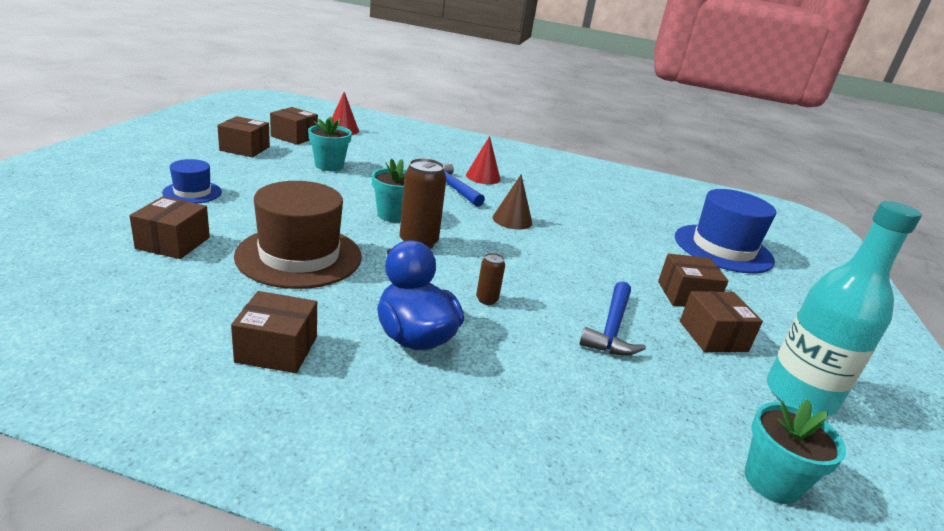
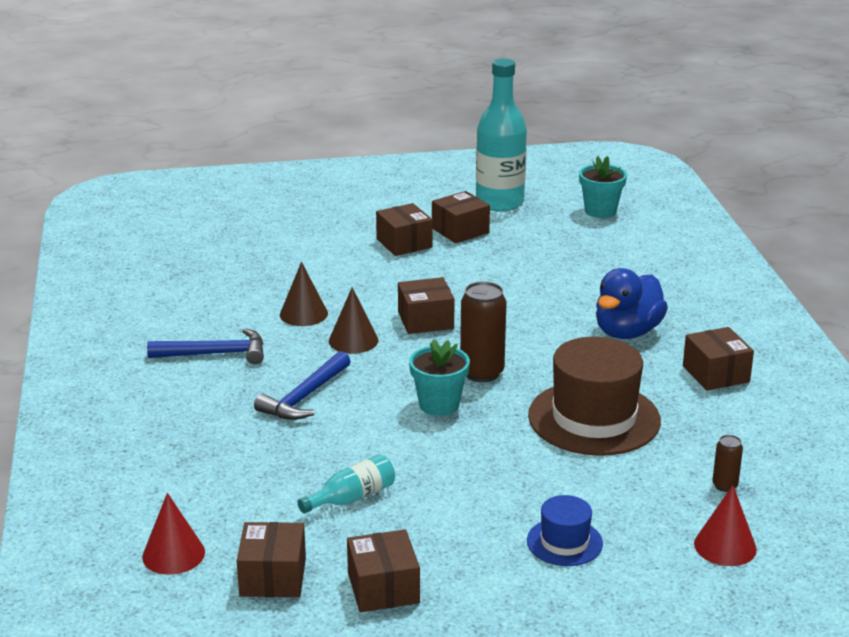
camera: 110 degrees left, 0 degrees up
(173, 243) = (668, 488): brown box -> brown box (425, 320)
(329, 165) = (352, 498): turquoise flower pot -> turquoise bottle
(483, 177) = (237, 386): red cone -> red cone (725, 546)
(487, 300) = (536, 318): brown can -> brown can (724, 486)
(566, 218) = (303, 314): none -> brown cone
(612, 328) = (504, 266): blue hammer -> blue hammer (215, 354)
(723, 248) = (271, 232): blue hat -> none

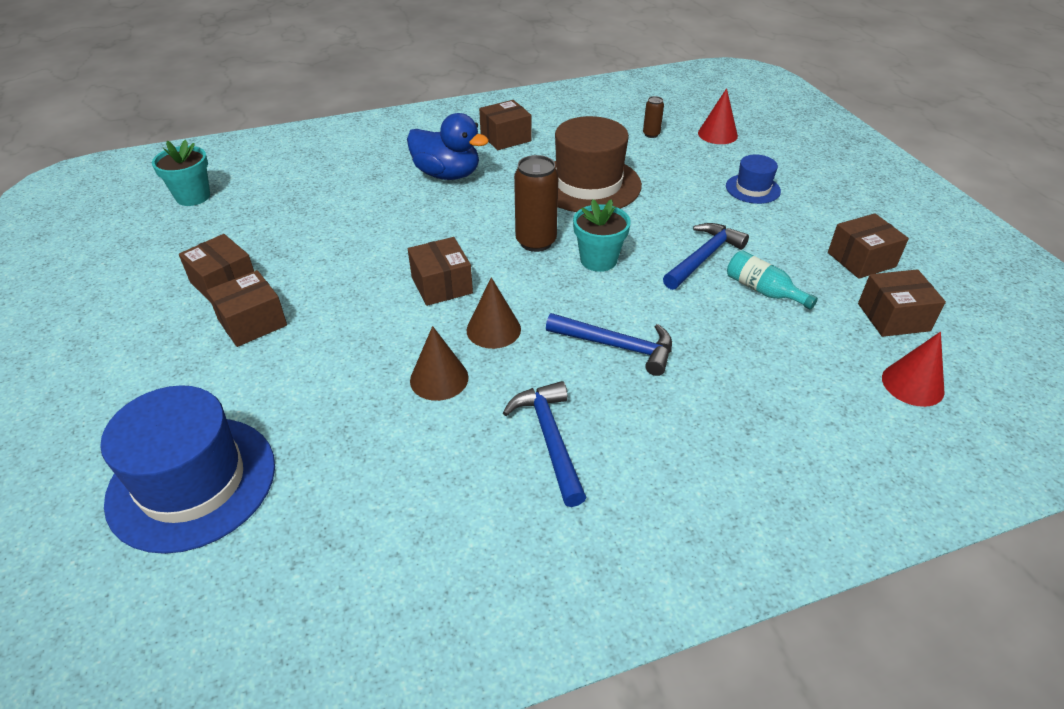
camera: 100 degrees left, 15 degrees up
(250, 232) = (192, 482): none -> blue hat
(423, 471) = (703, 258): none -> blue hammer
(499, 203) = (152, 261): turquoise bottle -> none

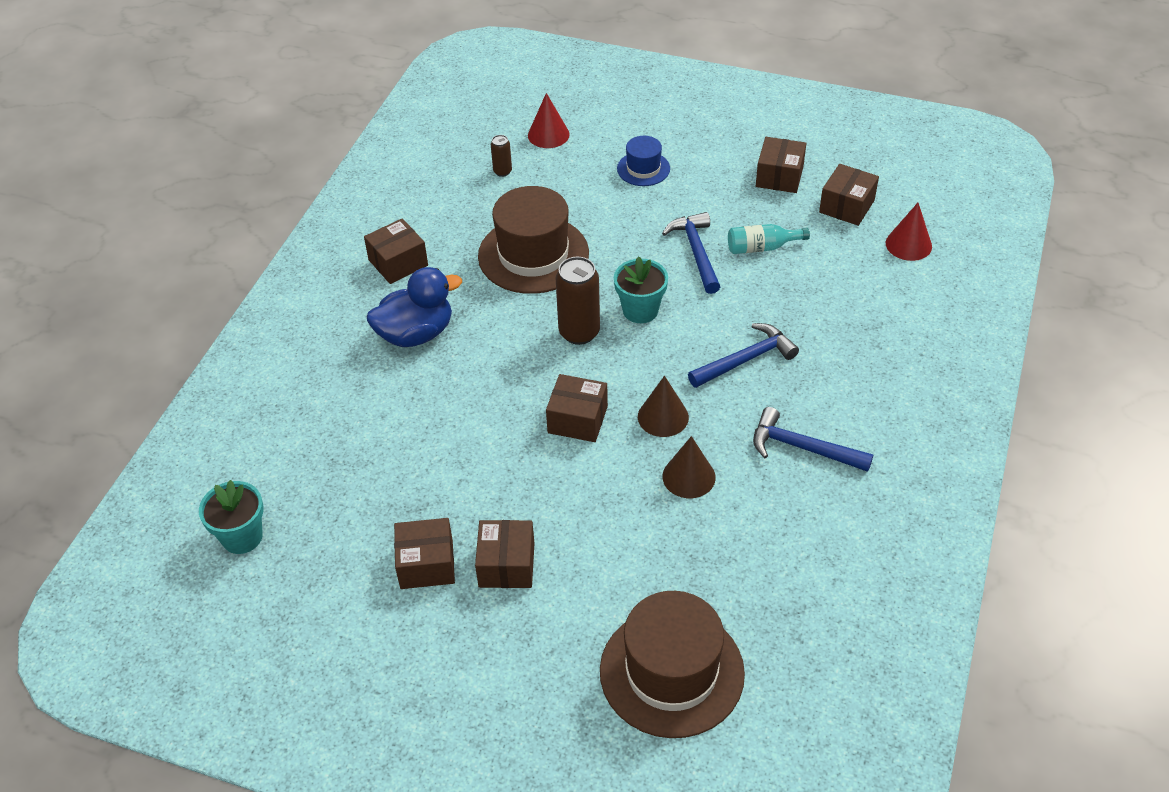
camera: 50 degrees left, 5 degrees up
(192, 482) = (671, 672): blue hat -> brown hat
(505, 137) = (398, 263): brown box -> brown box turned 45 degrees clockwise

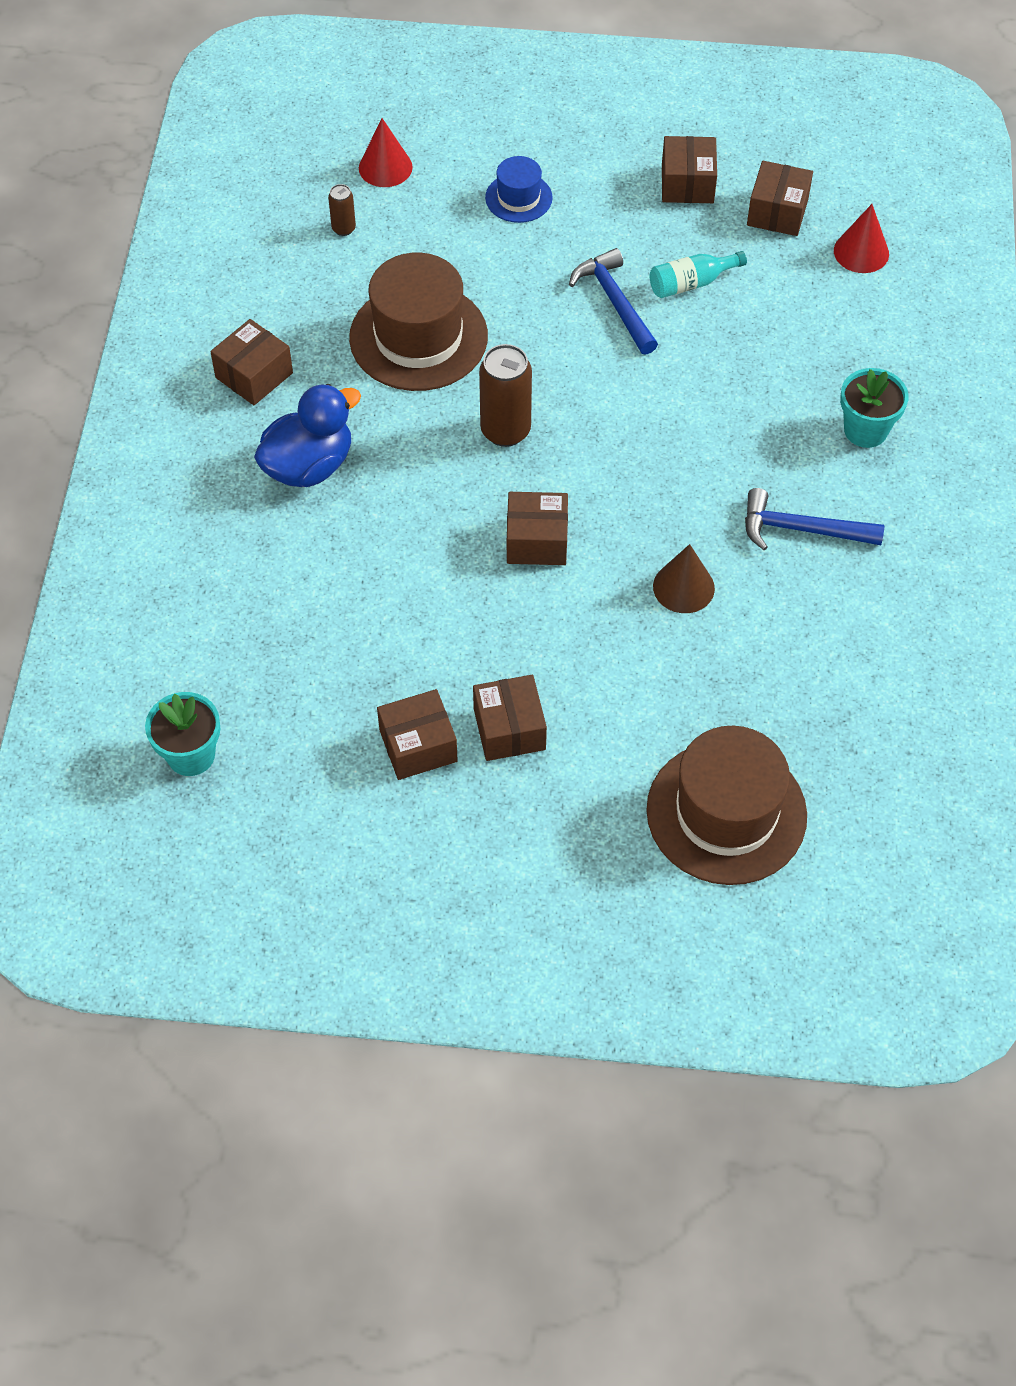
camera: 15 degrees left, 10 degrees up
(640, 310) = (570, 390): turquoise flower pot -> turquoise flower pot (865, 430)
(663, 417) = (634, 520): brown cone -> none
(745, 360) = (709, 432): blue hammer -> none

